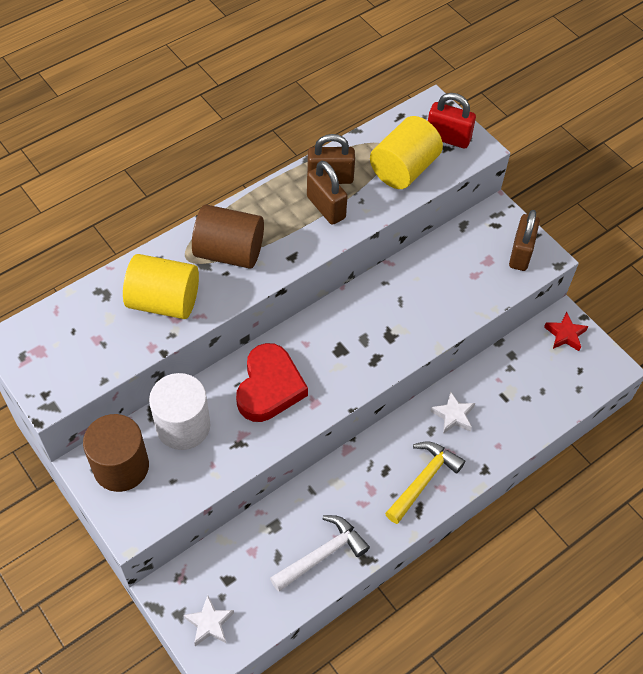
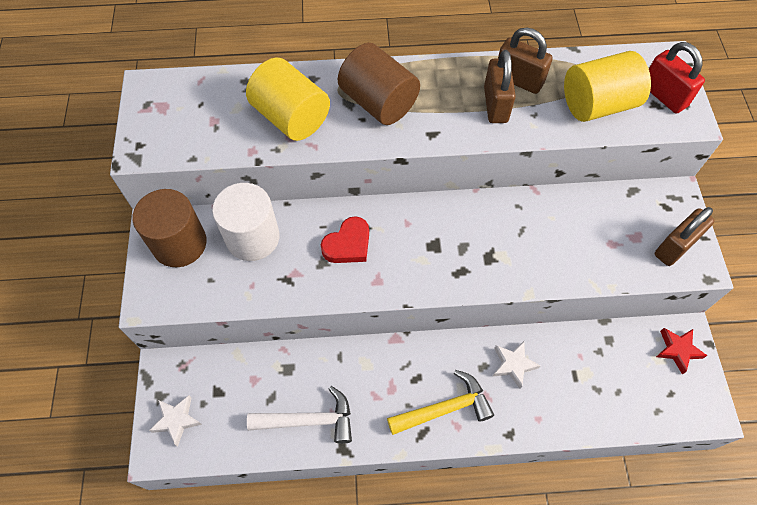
camera: 35 degrees right, 5 degrees up
(269, 387) = (348, 244): red heart -> red heart, size x0.65

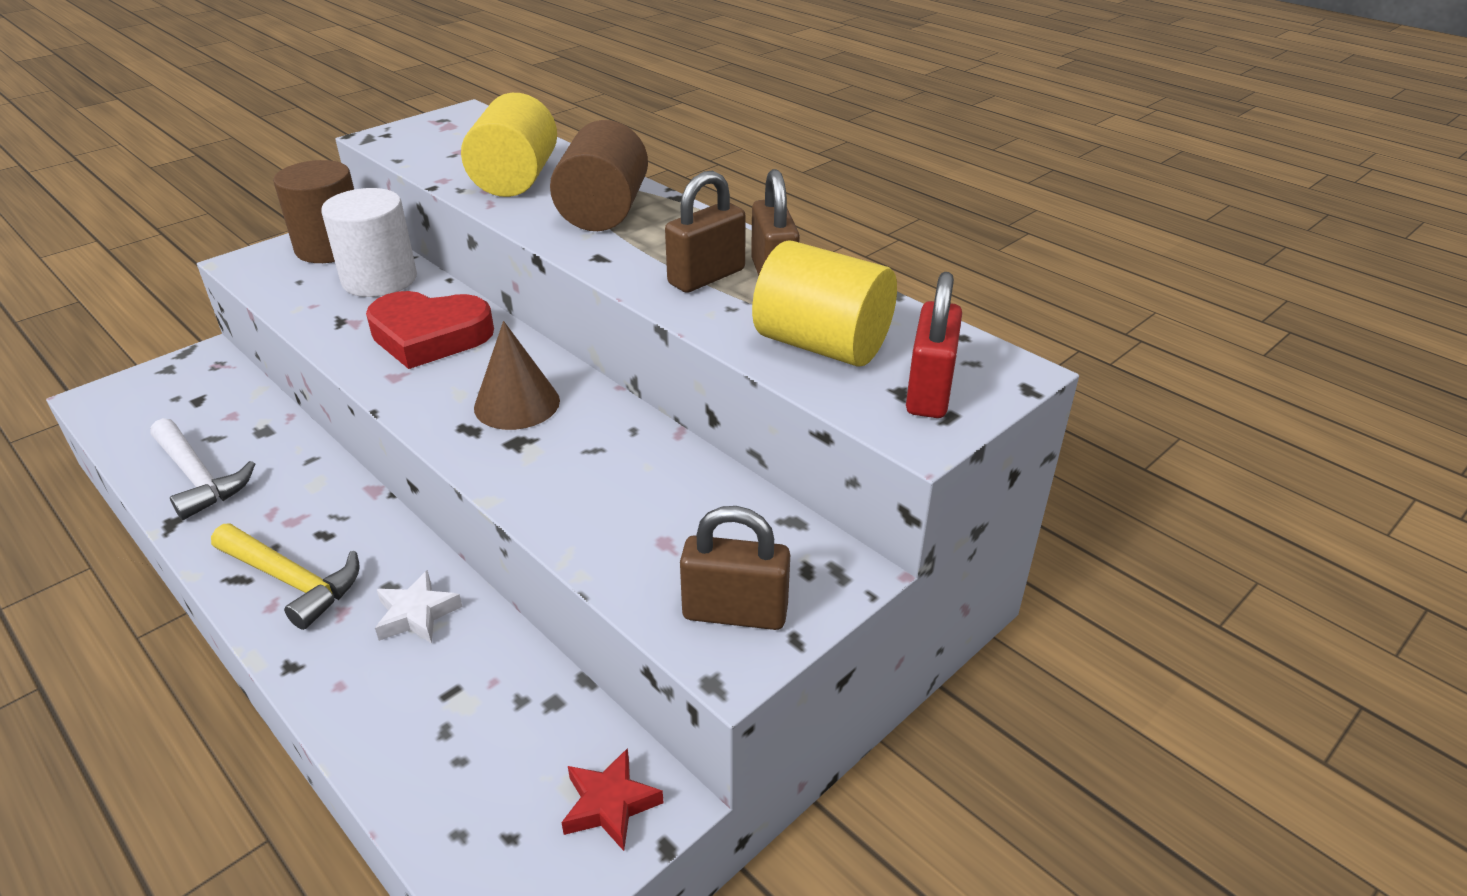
camera: 50 degrees right, 25 degrees down
(177, 420) = (142, 392): white star -> none
(348, 244) = (429, 336): red heart -> red heart, size x1.54
(455, 240) = (517, 404): none -> brown cone

